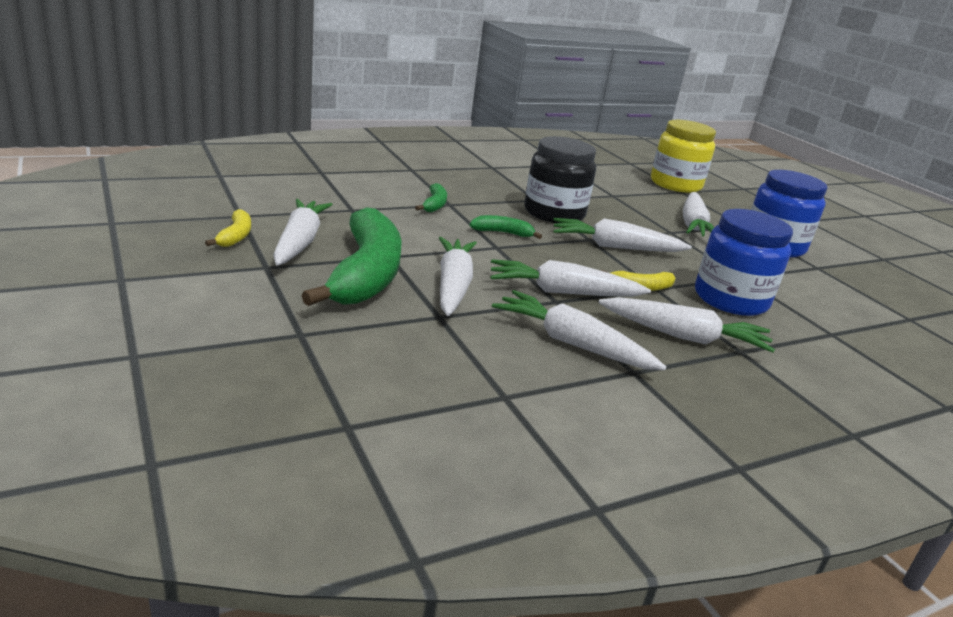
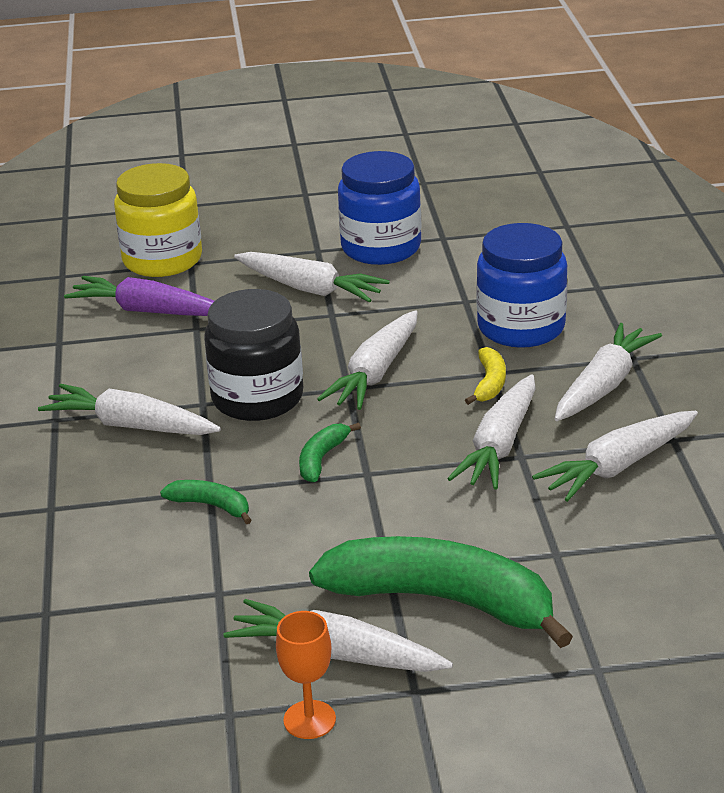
camera: 65 degrees left, 5 degrees up
(235, 236) = (309, 720): yellow banana -> orange goblet
(453, 285) = (479, 530): white carrot -> white carrot (131, 426)
(617, 183) = (148, 311): none -> purple carrot

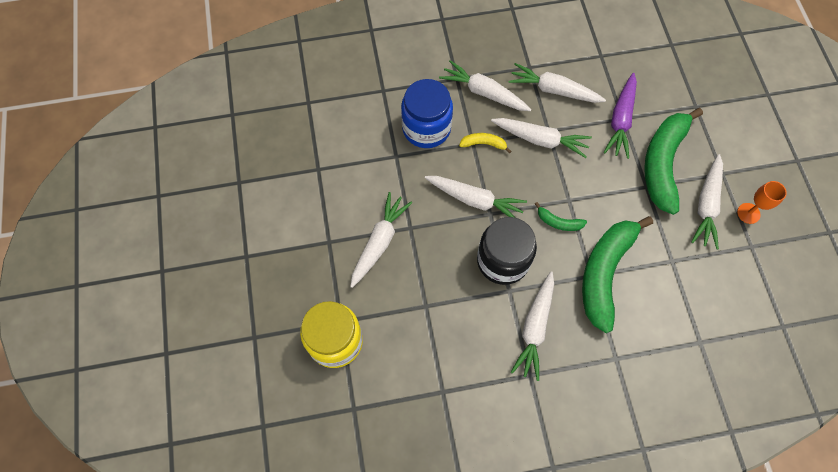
camera: 95 degrees left, 35 degrees up
(148, 311) = (404, 339): purple carrot -> purple carrot (621, 120)
(211, 506) = (605, 273): green banana -> green banana, size x2.34
(381, 248) = (328, 204): blue jar -> none
(618, 466) = (554, 90): white carrot -> white carrot turned 150 degrees clockwise

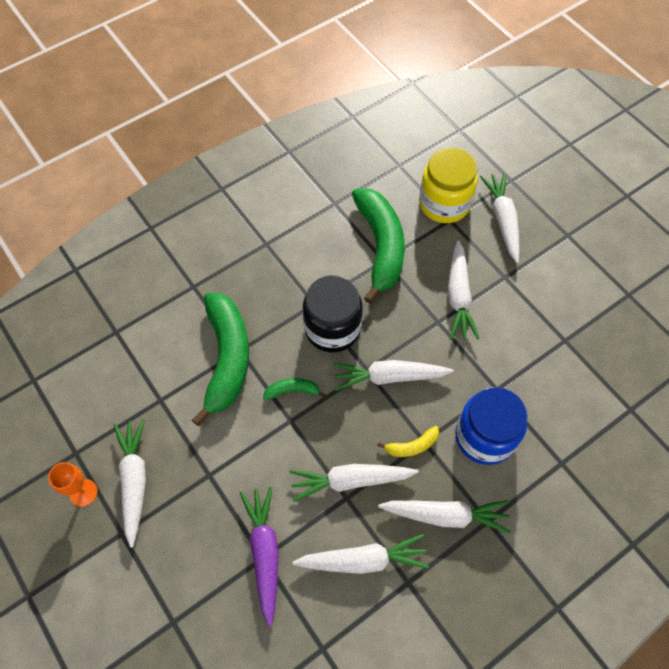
camera: 155 degrees right, 5 degrees down
(535, 328) = (276, 282): white carrot -> white carrot (502, 220)
(663, 163) = (196, 514): green banana -> green banana (380, 246)

